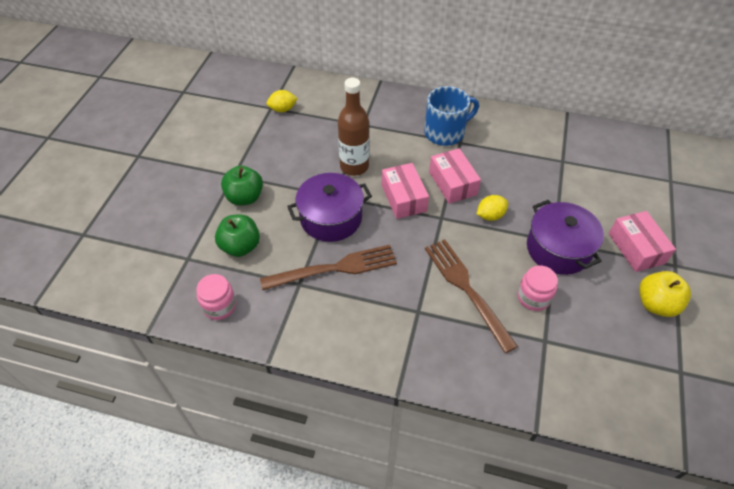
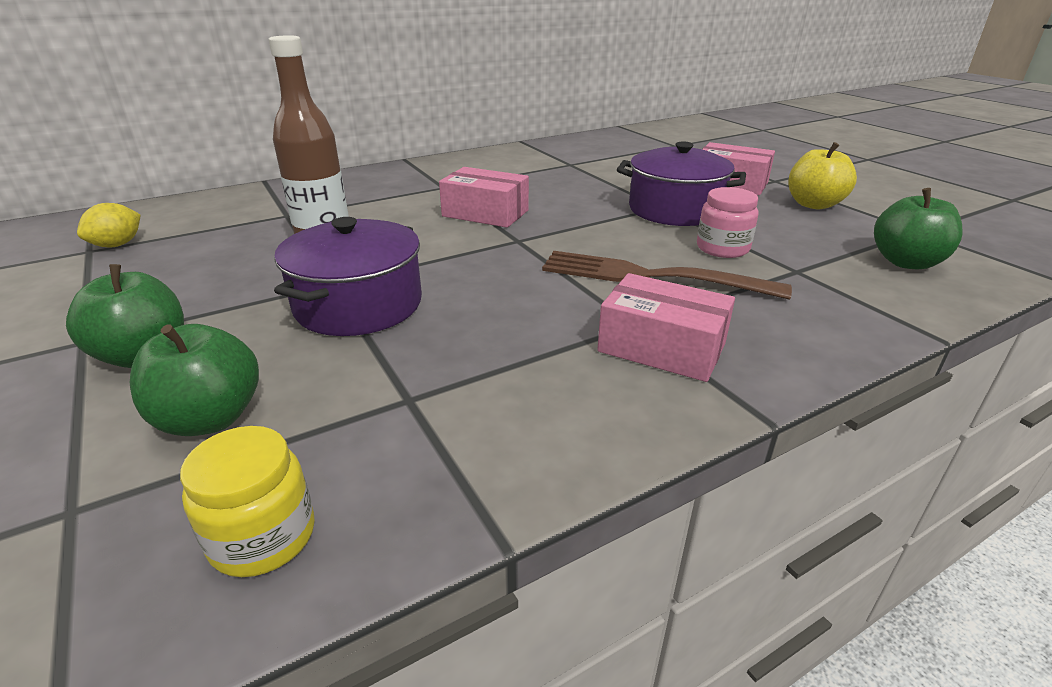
camera: 45 degrees left, 20 degrees down
(219, 306) = (263, 537): pink jar -> yellow jar
(334, 268) = (445, 349): brown fork -> none
(403, 198) = (443, 245): pink box -> pink box (661, 347)
(445, 132) = (414, 186): blue mug -> none
(490, 215) = (569, 217): yellow lemon -> none
(618, 383) = (906, 262): none -> green apple

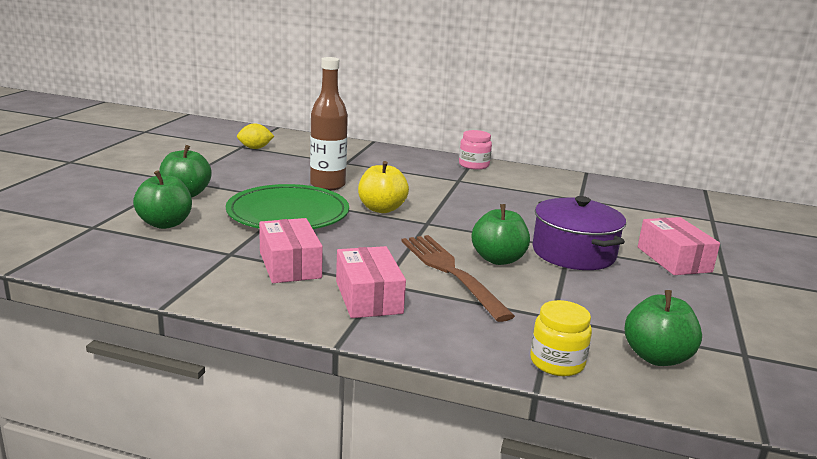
camera: 45 degrees right, 10 degrees down
(263, 537) = (116, 261): yellow jar -> yellow jar (557, 362)
(358, 305) = (288, 214): purple pot -> green plate
(485, 213) = (445, 203): pink box -> pink box (290, 265)
(649, 243) = (498, 259): none -> green apple
(722, 248) = (539, 284): pink jar -> pink jar (473, 165)
(813, 204) = (703, 300): yellow apple -> yellow apple (381, 209)

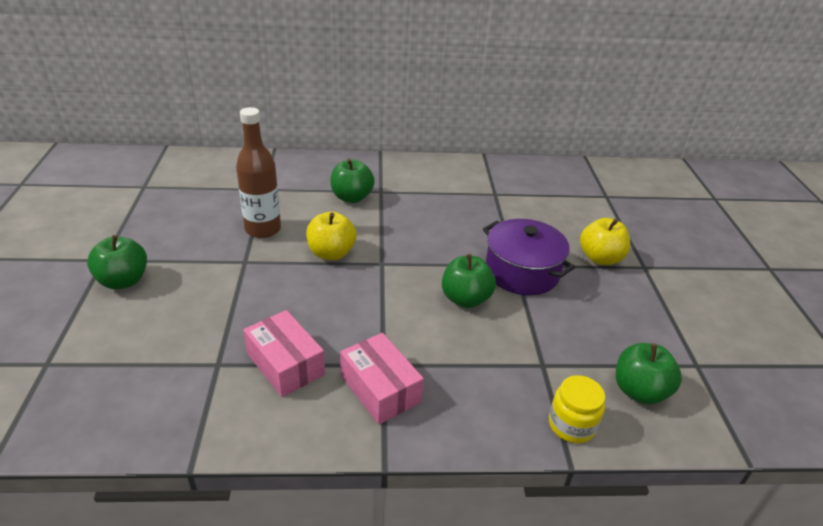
camera: 20 degrees left, 15 degrees up
(165, 224) = (125, 336): green apple -> green apple (352, 197)
(255, 148) = (160, 186): yellow lemon -> none
(288, 214) = (245, 285): green plate -> none
(451, 272) = (434, 330): brown fork -> none
(473, 165) = (384, 165): pink jar -> none
(673, 259) = (600, 258): pink box -> yellow apple

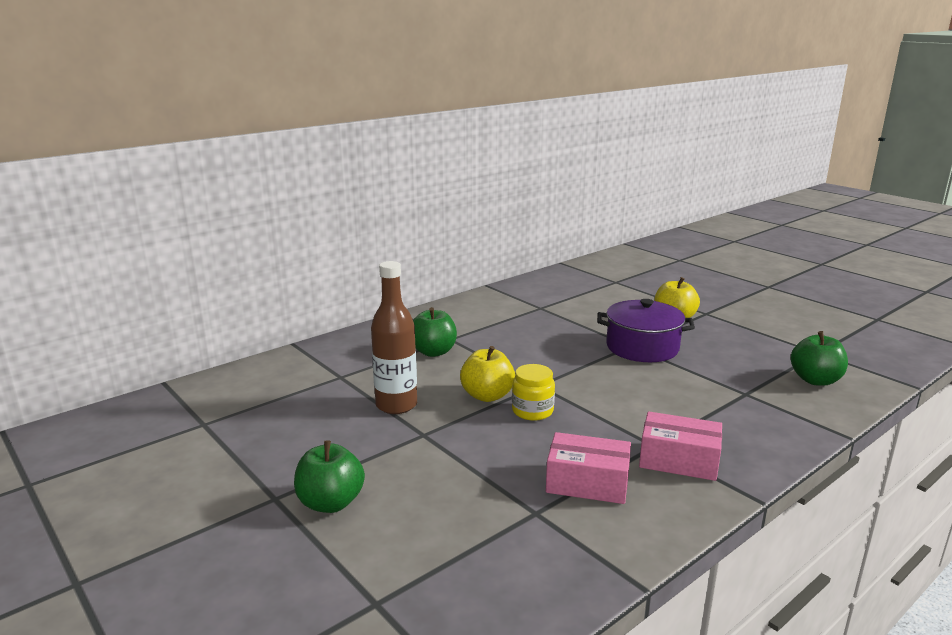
camera: 35 degrees left, 15 degrees down
(465, 299) = (636, 380): green apple -> none
(571, 425) = (814, 416): yellow jar -> yellow jar (532, 411)

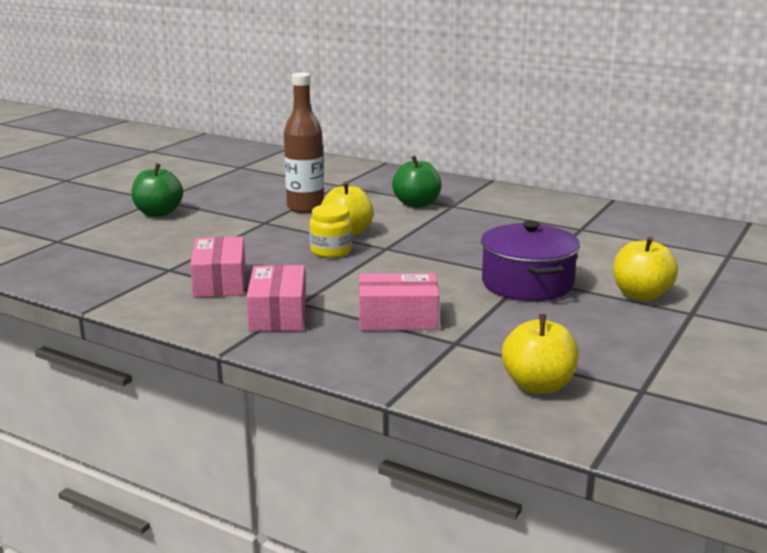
camera: 70 degrees right, 0 degrees up
(698, 407) = (398, 318): none -> pink box
(815, 380) = (538, 385): green apple -> yellow apple

